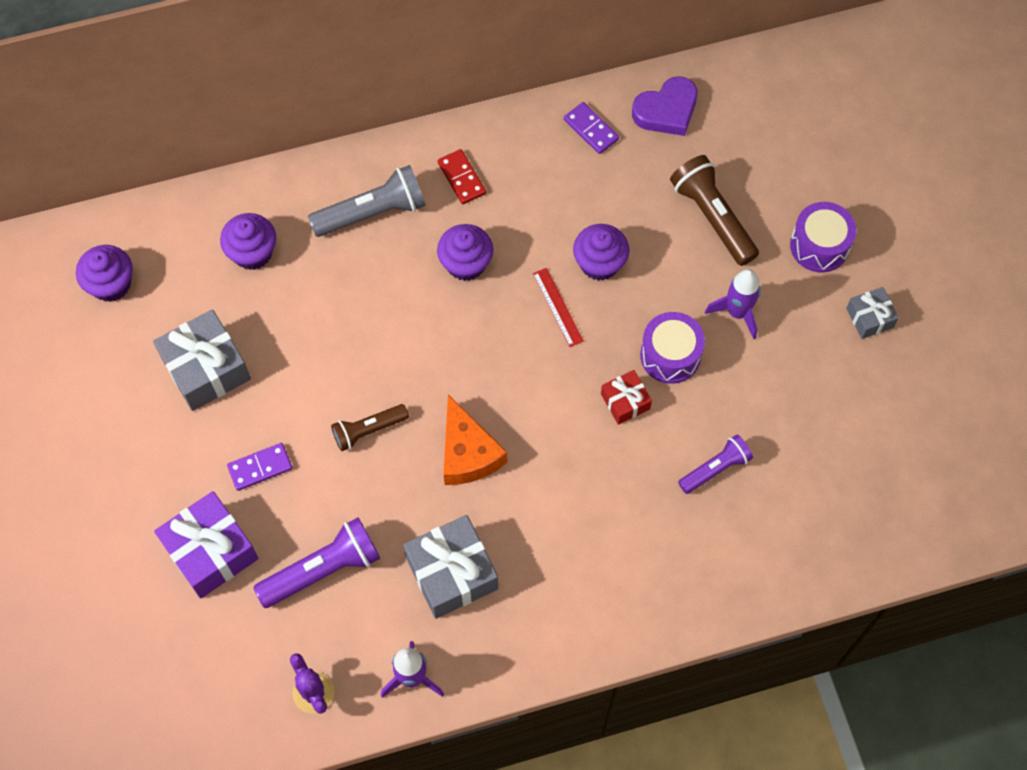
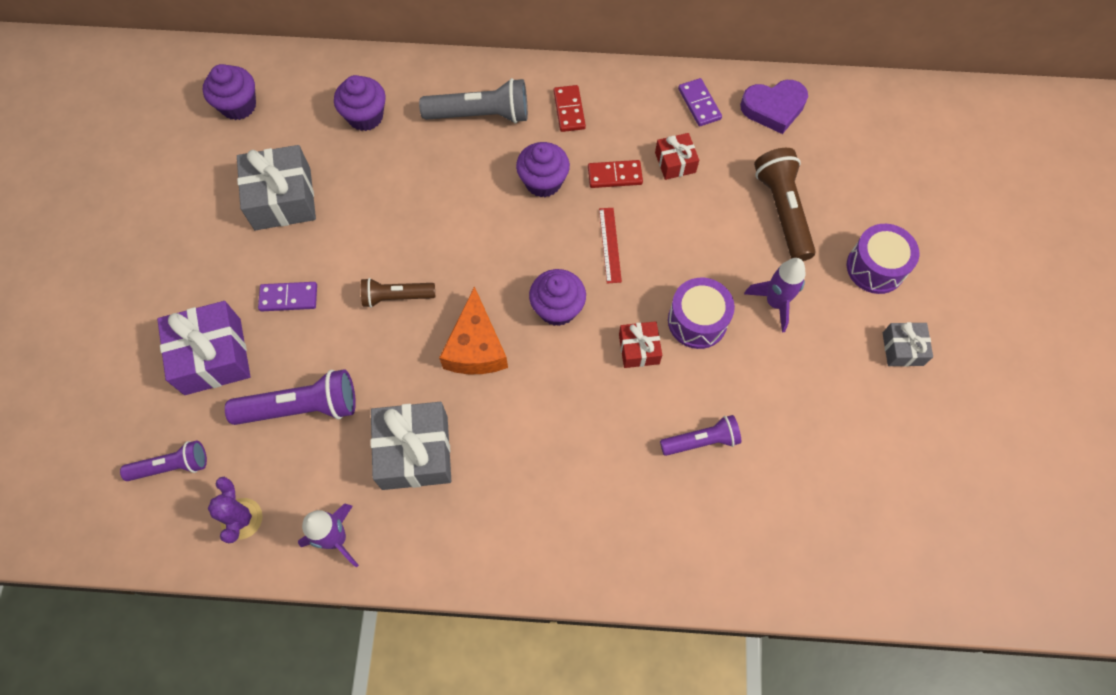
camera: 20 degrees right, 0 degrees up
(221, 669) = (172, 466): none -> purple flashlight
(535, 234) = (614, 176): none -> red domino
(590, 200) = (675, 162): none -> red gift
(599, 263) = (663, 219): purple cupcake -> purple cupcake (557, 308)

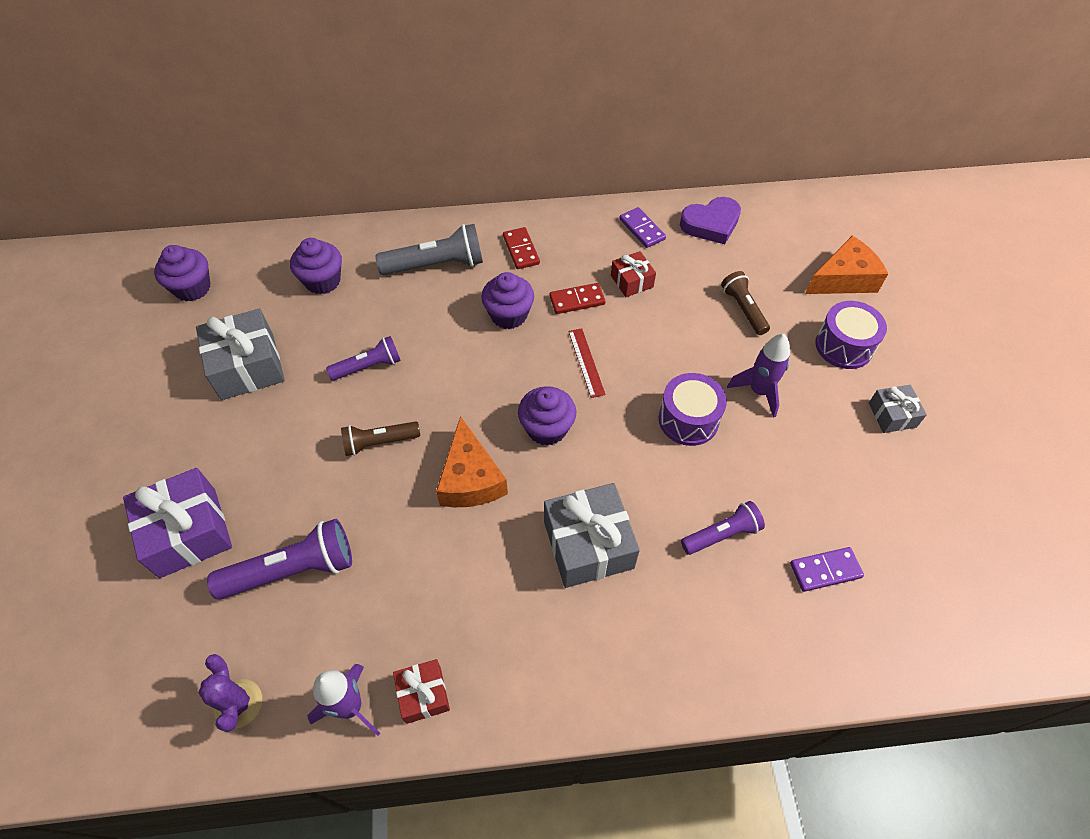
camera: 10 degrees left, 10 degrees down
(172, 466) = (151, 658): purple flashlight -> purple flashlight (369, 366)
(289, 298) = (265, 460): purple domino -> purple domino (825, 570)
(415, 452) = (424, 596): grey gift -> grey gift (588, 544)
(639, 349) = (637, 455): red gift -> red gift (423, 694)
(782, 211) = (743, 309): brown flashlight -> brown flashlight, size x0.63
(897, 192) = (844, 279): none -> orange cheese

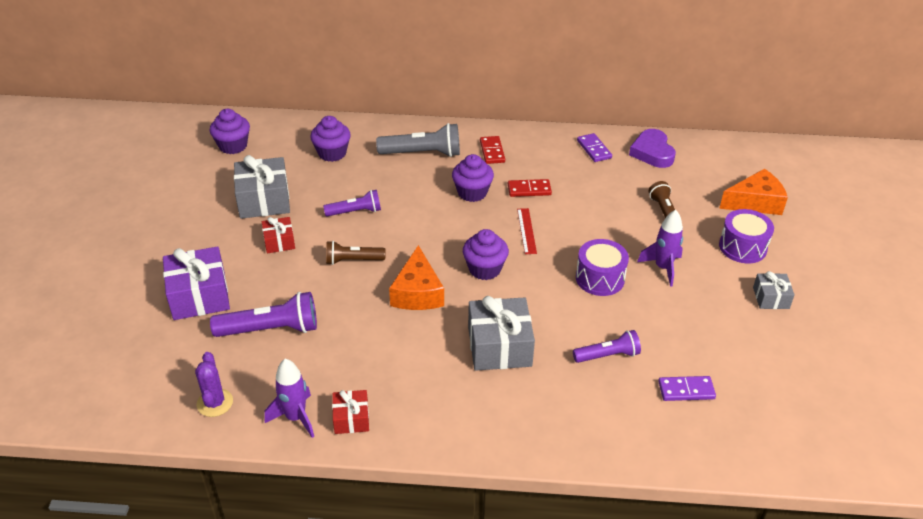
camera: 10 degrees right, 15 degrees down
(632, 281) = (577, 183): red gift -> red gift (279, 242)
(711, 224) = (652, 152): purple heart -> purple heart turned 90 degrees clockwise

